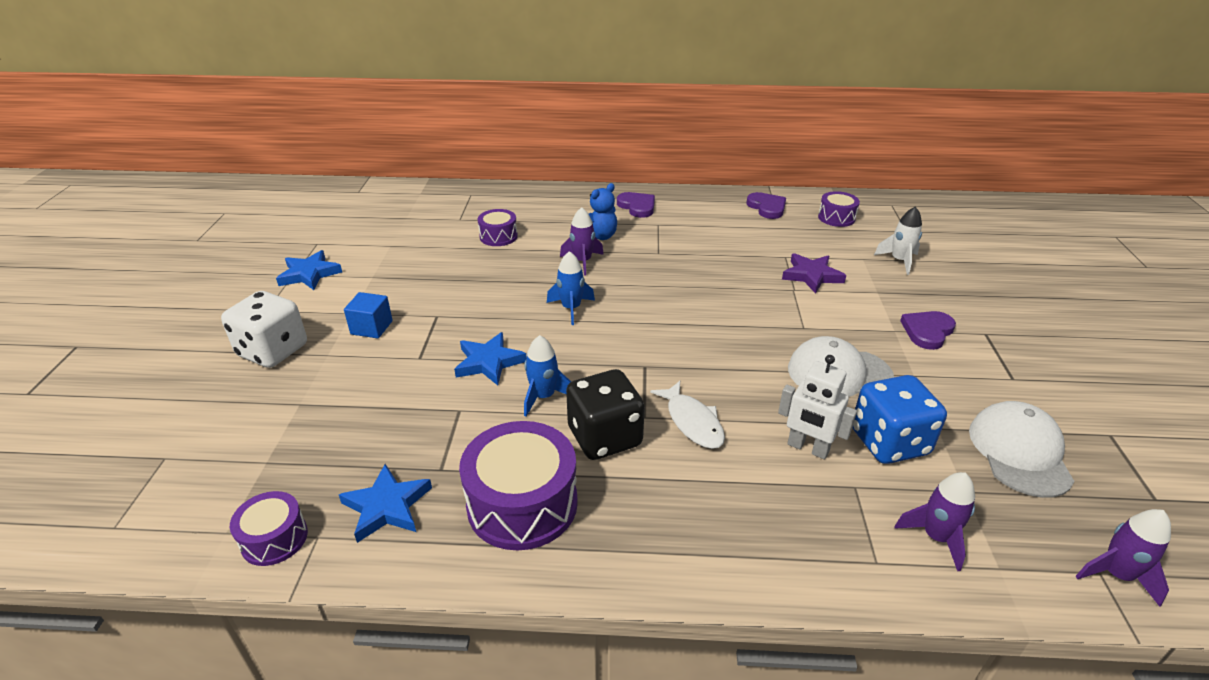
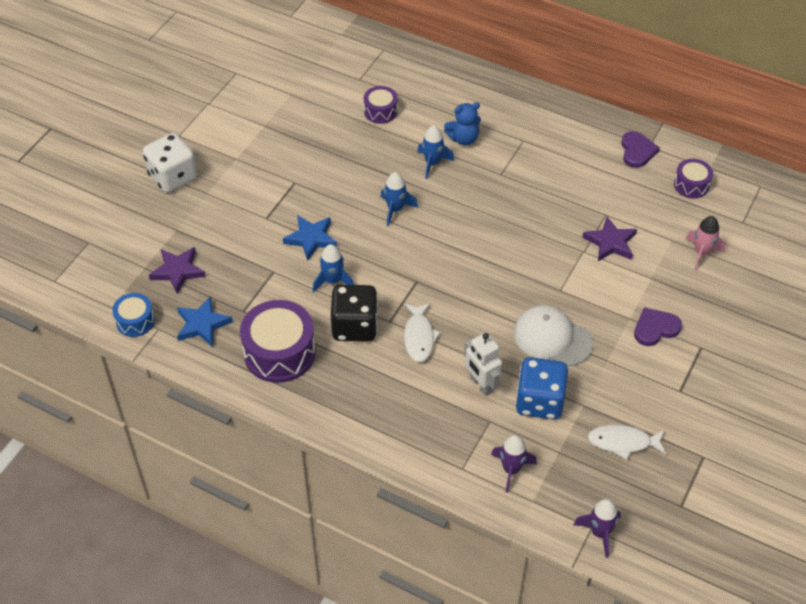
camera: 25 degrees right, 15 degrees up
(274, 539) = (135, 321): purple drum -> blue drum
(309, 274) = (220, 107): blue star -> none
(320, 451) = (178, 271): none -> purple star
(371, 327) = (245, 178): blue cube -> none
(582, 262) = (432, 163): purple rocket -> blue rocket
(637, 206) = (519, 112): purple heart -> none
(899, 261) = (701, 253): white rocket -> pink rocket
(1019, 452) = (623, 442): white cap -> white fish

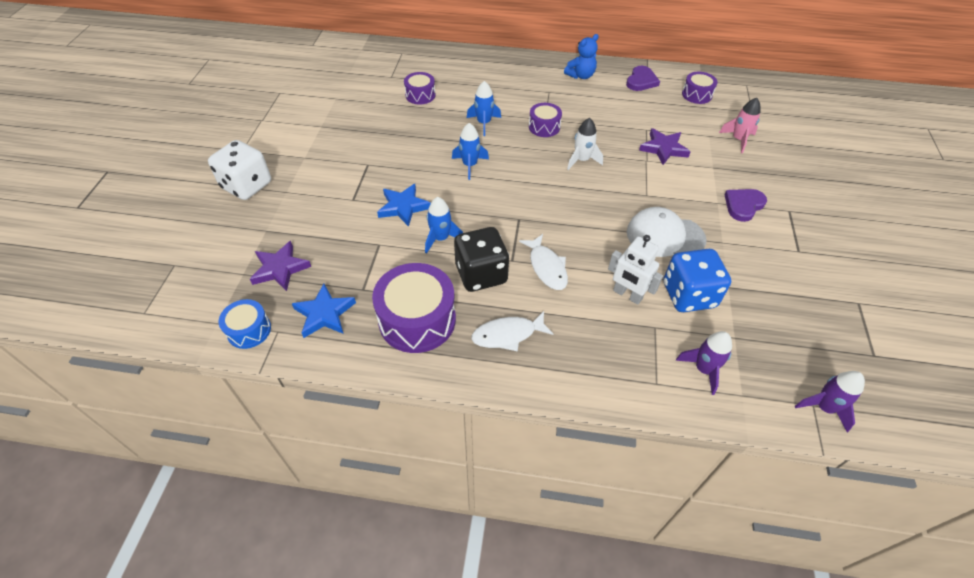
camera: 20 degrees left, 0 degrees up
(463, 139) = (500, 100): blue teddy bear -> blue teddy bear (580, 76)
(495, 183) = (544, 127): none -> purple drum
(514, 233) = (582, 160): none -> white rocket
(623, 442) = (784, 311): white fish -> white fish (508, 335)
(637, 151) = (641, 81): purple heart -> purple heart turned 45 degrees clockwise

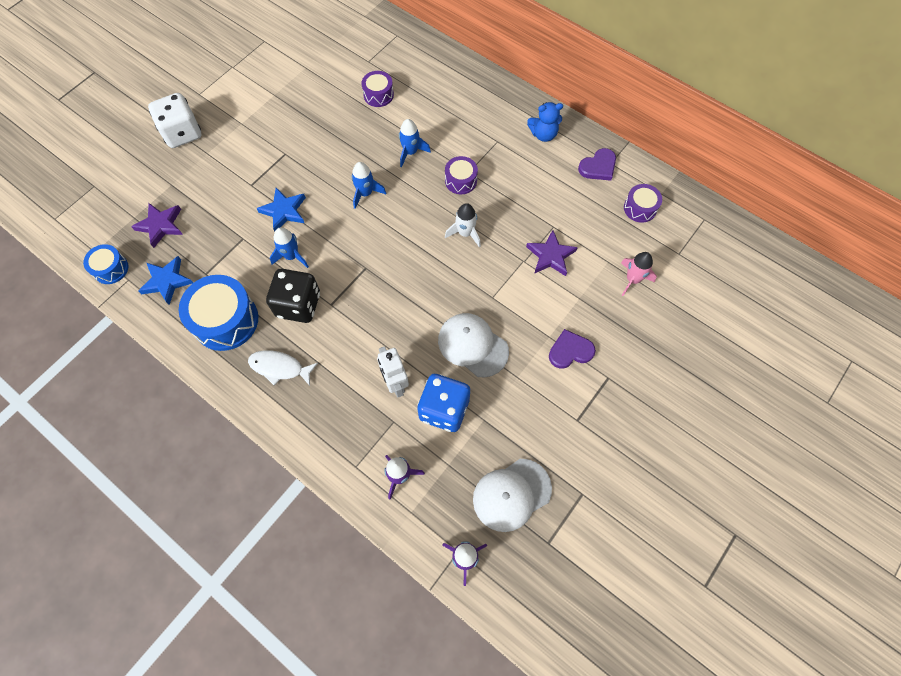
camera: 30 degrees right, 15 degrees up
(417, 320) = (225, 320): purple drum -> blue drum
(547, 267) = (352, 325): white fish -> none
(808, 333) = (511, 494): none -> white cap

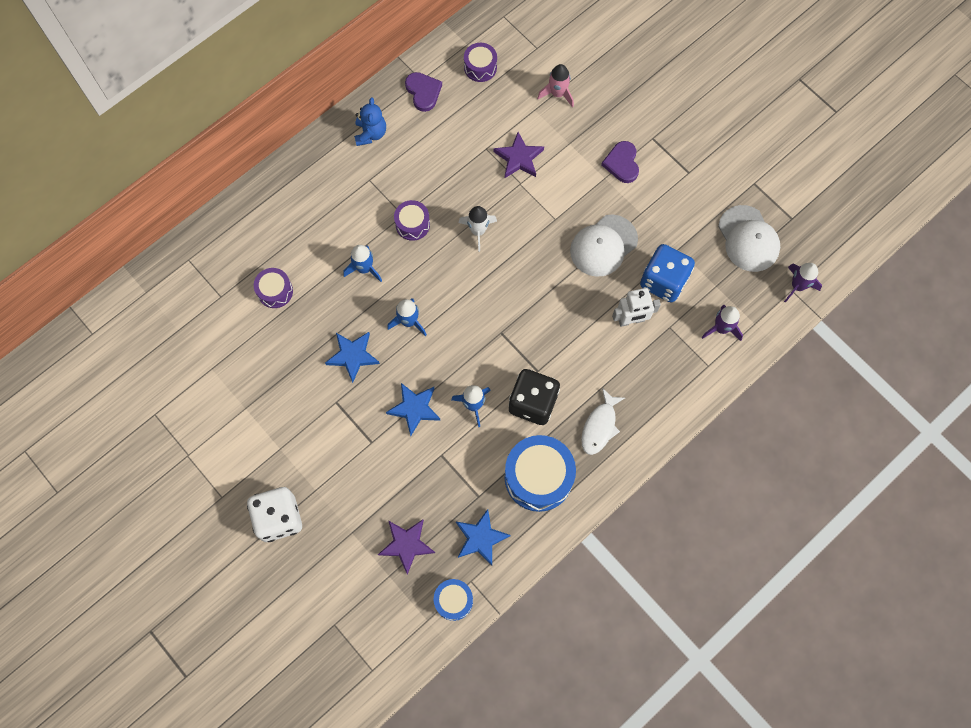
camera: 80 degrees left, 5 degrees up
(328, 158) = (353, 356): none -> blue star

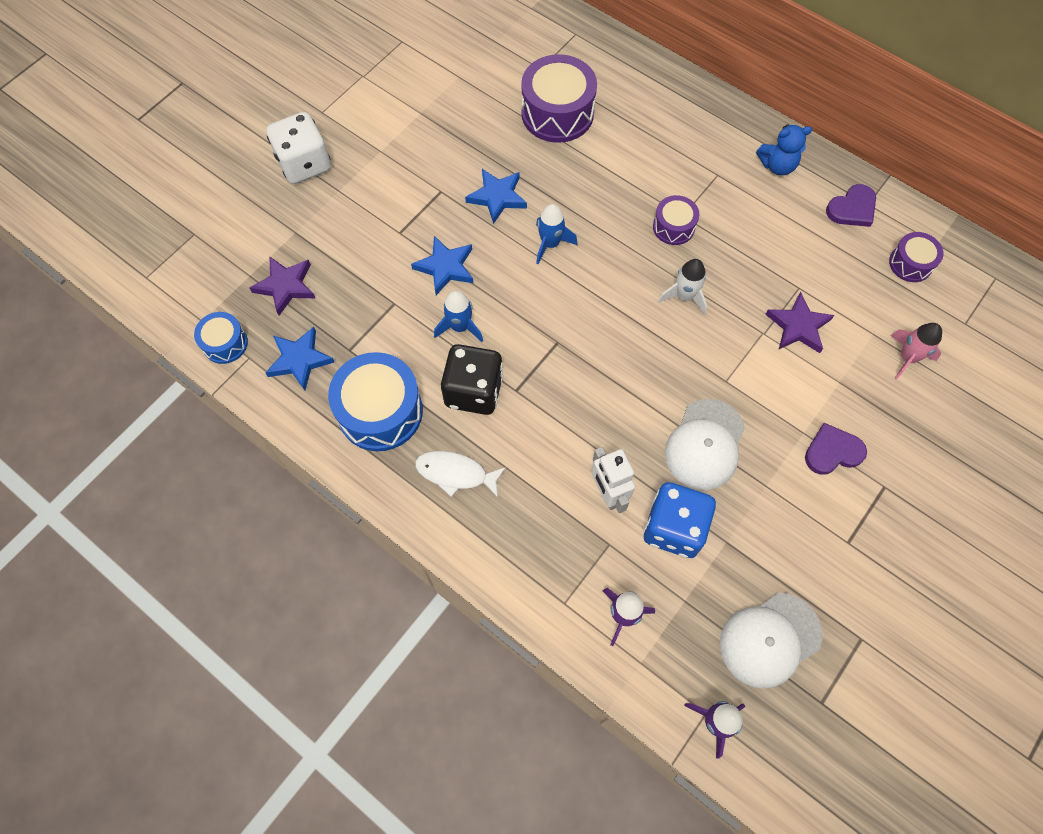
camera: 80 degrees right, 5 degrees down
(275, 291) = (557, 113): purple drum -> purple drum, size x1.84
(364, 268) = (605, 189): blue rocket -> none
(603, 245) = (705, 444): white cap -> white cap turned 105 degrees counterclockwise

